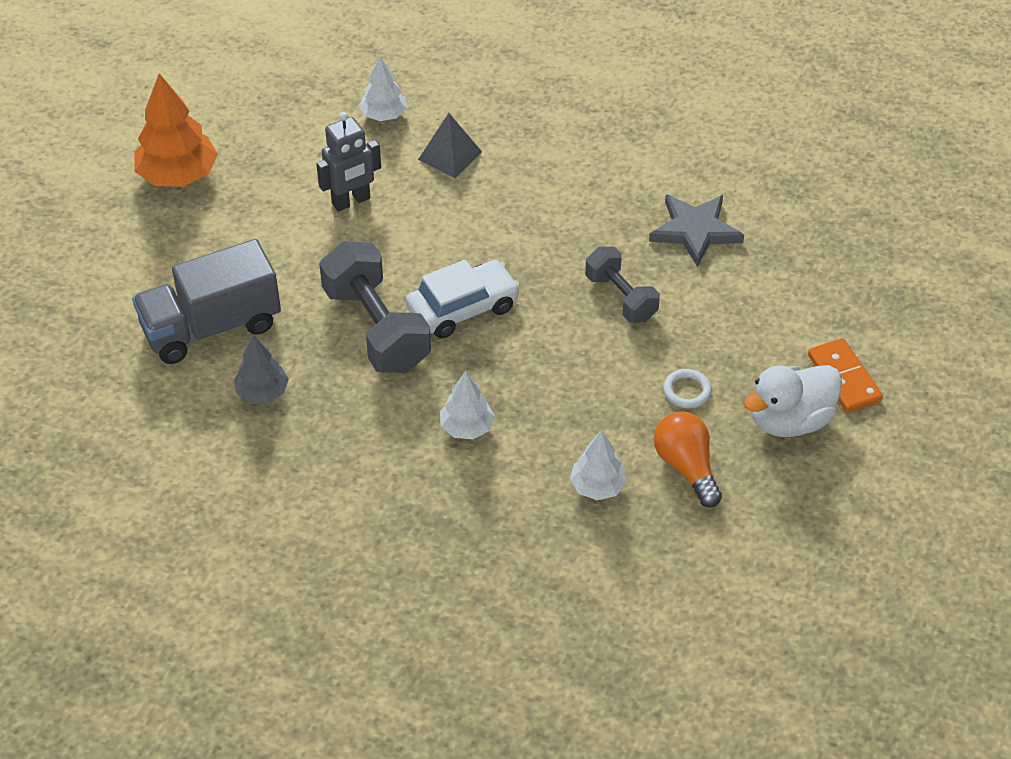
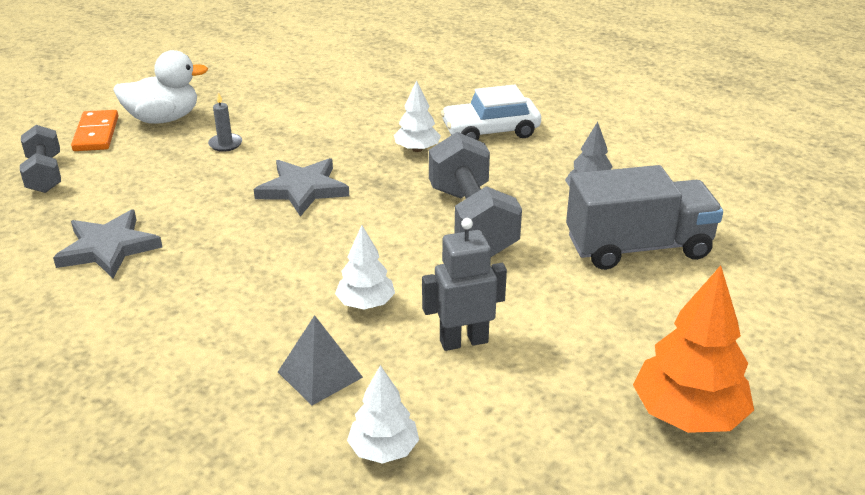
camera: 165 degrees left, 15 degrees down
(463, 308) = (381, 223): white car -> white car (490, 131)
(562, 338) = (302, 189): none -> grey star
(597, 487) = (335, 108): white tree -> white tree (365, 303)
(621, 298) = (228, 208): grey dumbbell -> grey dumbbell (45, 174)
(686, 467) = (263, 108): orange light bulb -> none
(687, 391) = (225, 144): white ring -> grey candle

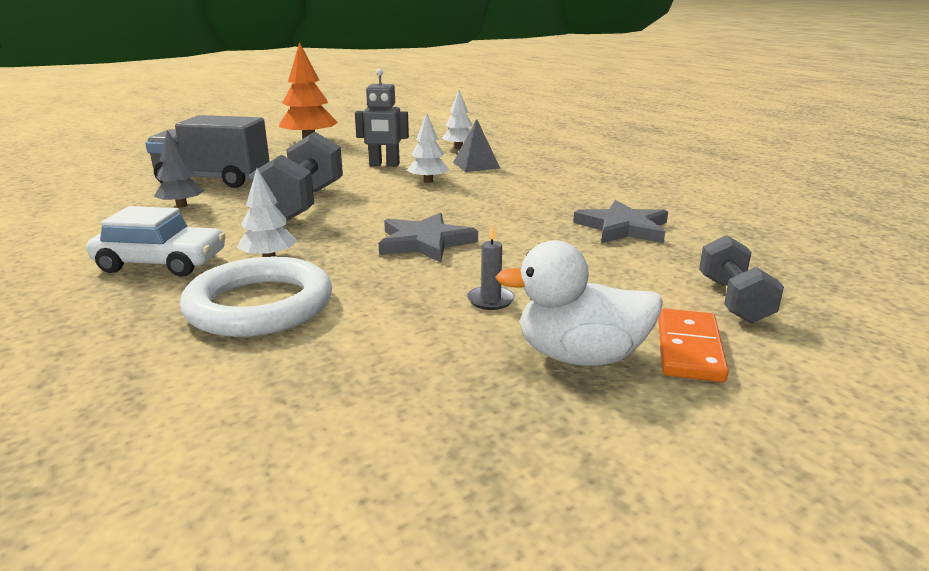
camera: 160 degrees left, 10 degrees down
(377, 115) = (260, 305): none -> white ring

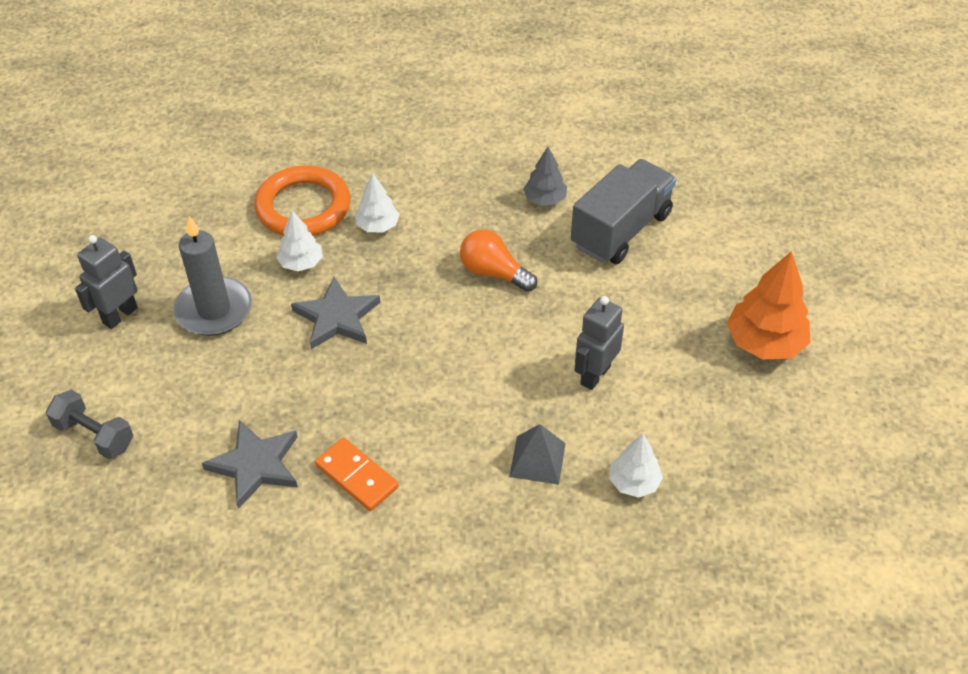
camera: 120 degrees right, 25 degrees up
(161, 263) = (412, 175): white car -> none
(260, 305) = (303, 207): white ring -> orange ring
(302, 204) = (493, 273): grey dumbbell -> orange light bulb
(428, 181) = (502, 387): white tree -> white tree (301, 263)
(490, 300) = (214, 310): grey candle -> grey candle, size x2.25
(580, 356) = (120, 315): white duck -> grey robot
(689, 349) = (78, 367): orange domino -> orange domino (357, 476)

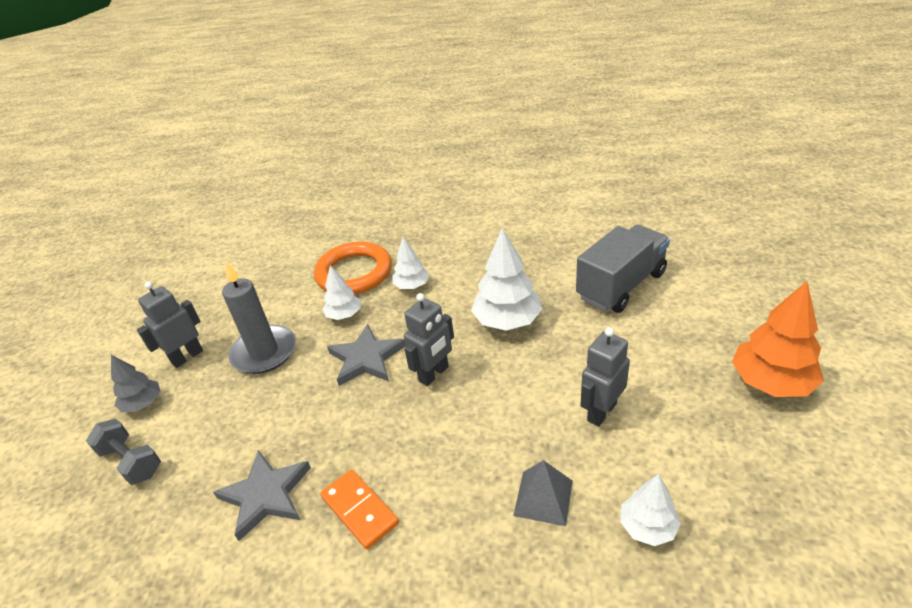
camera: 10 degrees right, 10 degrees down
(416, 335) = (434, 374): none -> grey robot
(493, 273) = (507, 321): orange light bulb -> white tree
(544, 199) = (553, 263): grey tree -> grey tree (143, 403)

